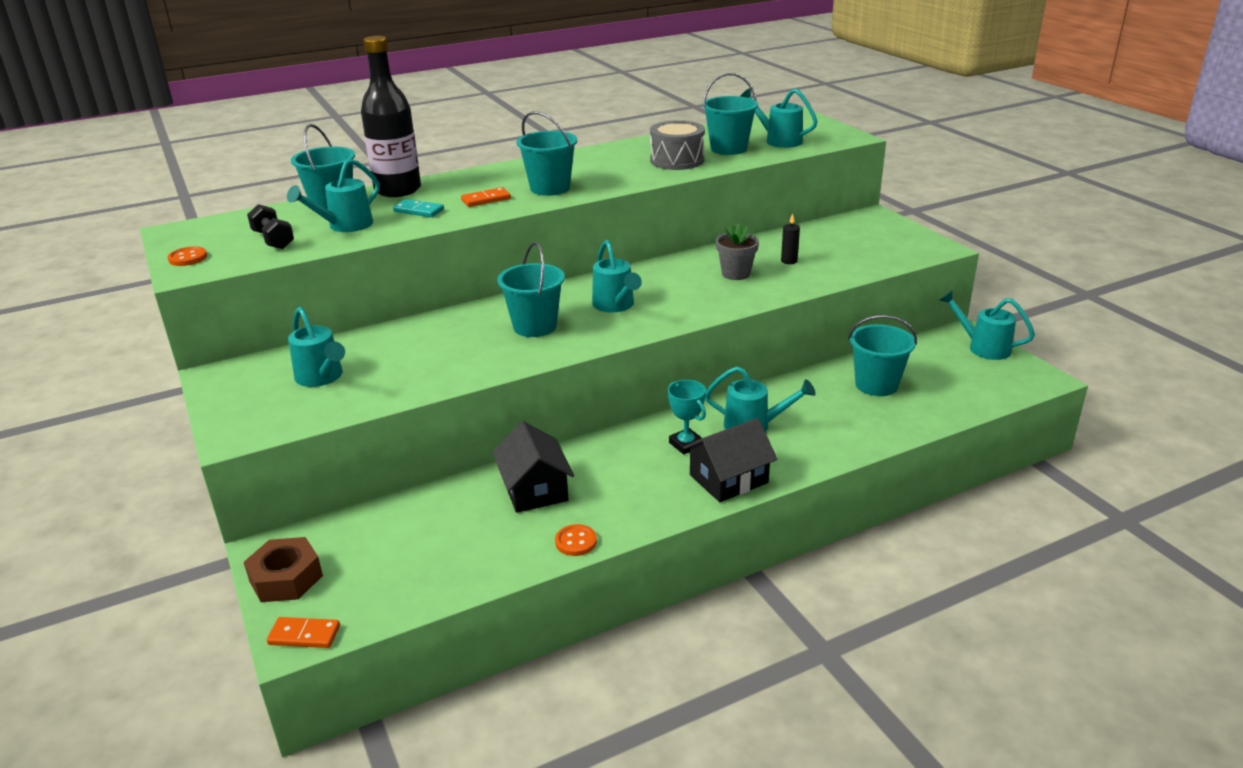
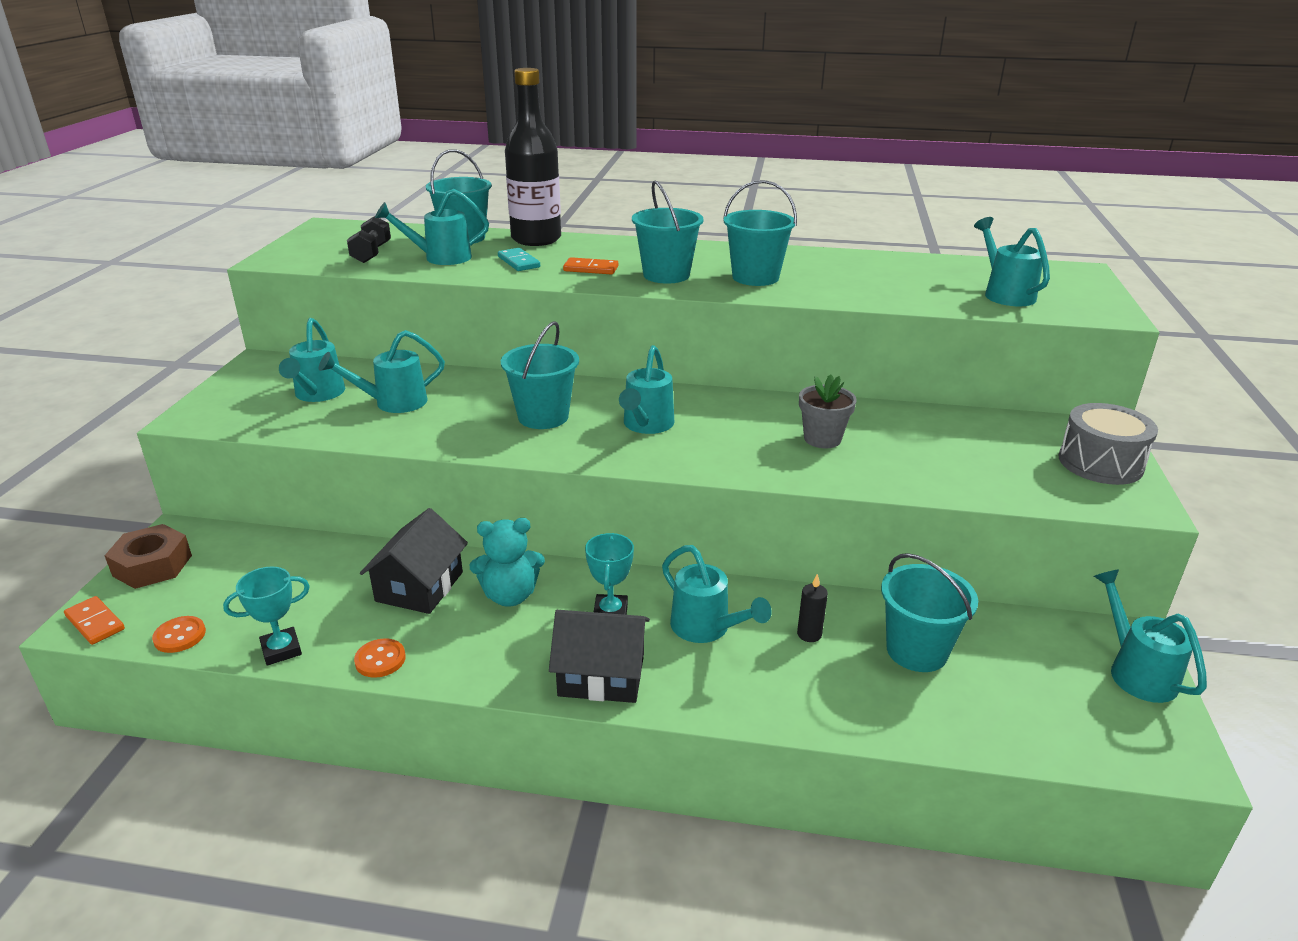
camera: 35 degrees right, 0 degrees up
(188, 258) = (294, 249): orange button -> orange button (180, 636)
(400, 359) = (393, 403): none -> turquoise watering can
(494, 572) = (281, 650): none -> turquoise trophy
(607, 465) = (510, 595): none -> turquoise teddy bear
(677, 160) = (844, 283): grey drum -> grey drum (1100, 463)
(728, 148) = (926, 287): turquoise bucket -> turquoise bucket (755, 277)
(789, 261) = (907, 447): black candle -> black candle (809, 634)

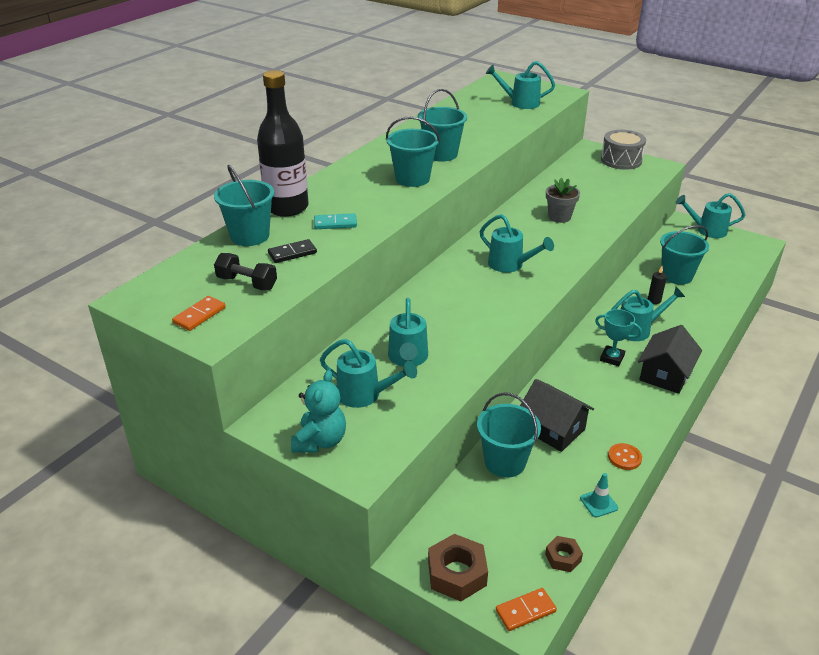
camera: 65 degrees left, 5 degrees up
(180, 636) = (563, 557): orange button -> brown nut
(281, 650) = (598, 503): turquoise trophy -> turquoise traffic cone
(441, 258) = (292, 253): turquoise watering can -> black domino
(510, 595) = (579, 392): turquoise teddy bear -> turquoise teddy bear (320, 441)
(543, 417) = (474, 299): turquoise bucket -> turquoise bucket (505, 462)
(591, 269) = (376, 200): orange domino -> orange domino (199, 315)

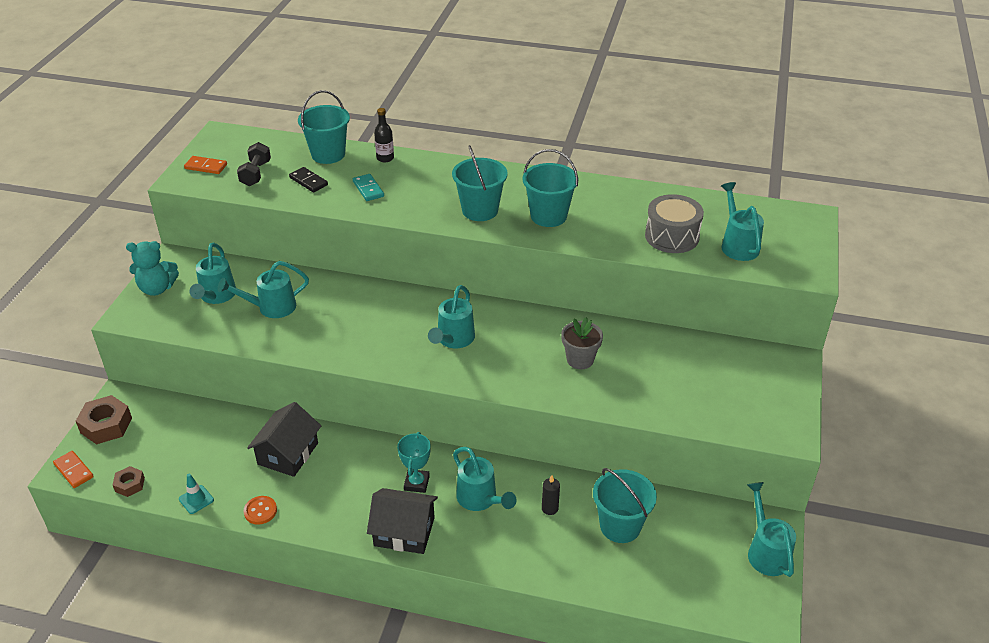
camera: 70 degrees right, 5 degrees up
(287, 207) = (385, 158): black bottle -> black bottle, size x0.44
(505, 462) = (235, 429): turquoise bucket -> none
(621, 160) = (778, 394): grey drum -> grey drum (672, 236)

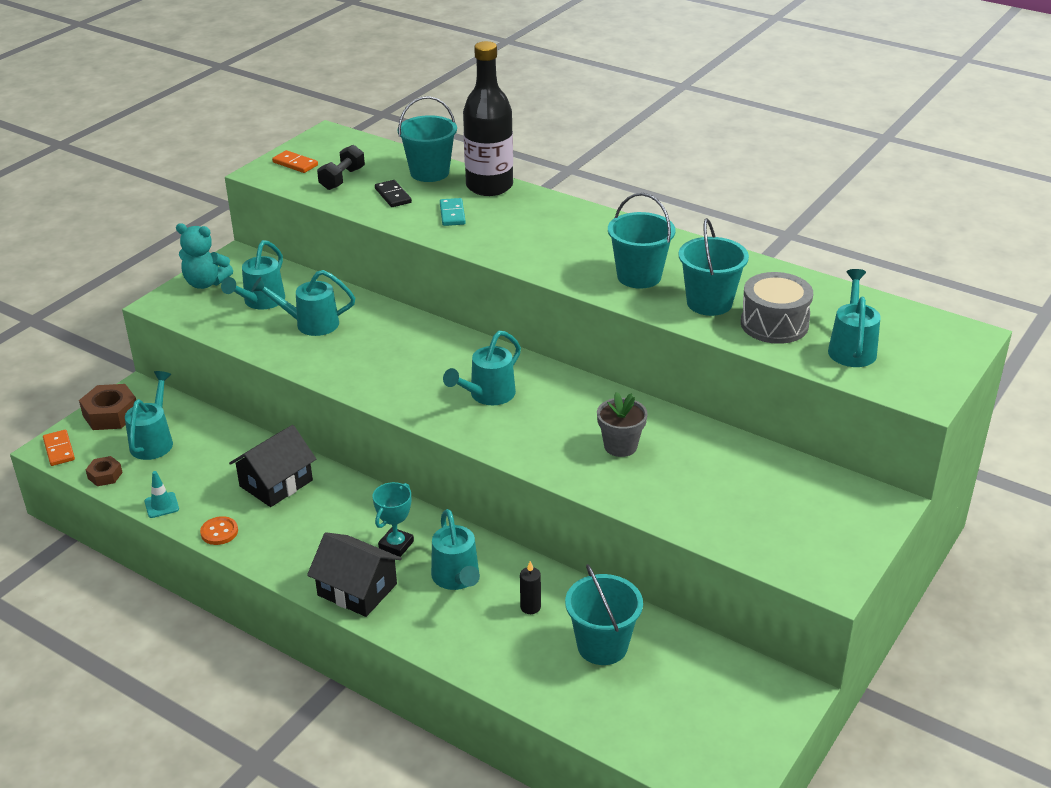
camera: 20 degrees right, 5 degrees down
(385, 158) = (489, 186): black bottle -> black bottle, size x2.29
(480, 210) = (563, 257): turquoise bucket -> turquoise bucket (709, 303)
(766, 551) = (765, 719): turquoise watering can -> turquoise watering can (154, 441)

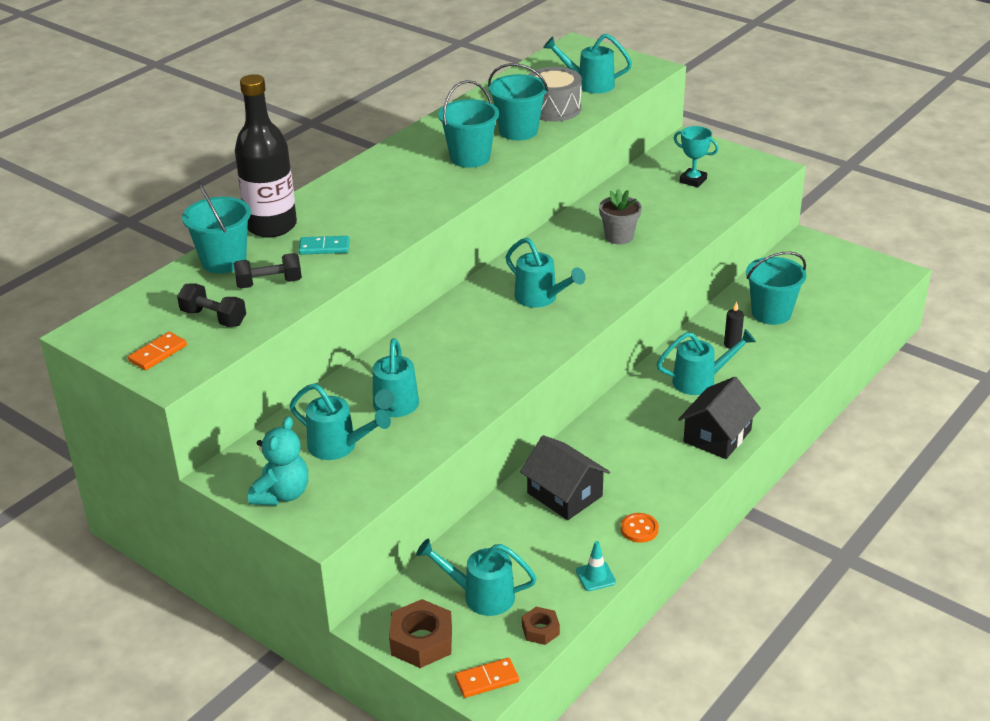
camera: 85 degrees left, 0 degrees up
(393, 196) = (269, 283): black domino -> black dumbbell
(396, 545) = (658, 415): turquoise trophy -> turquoise trophy (693, 180)

